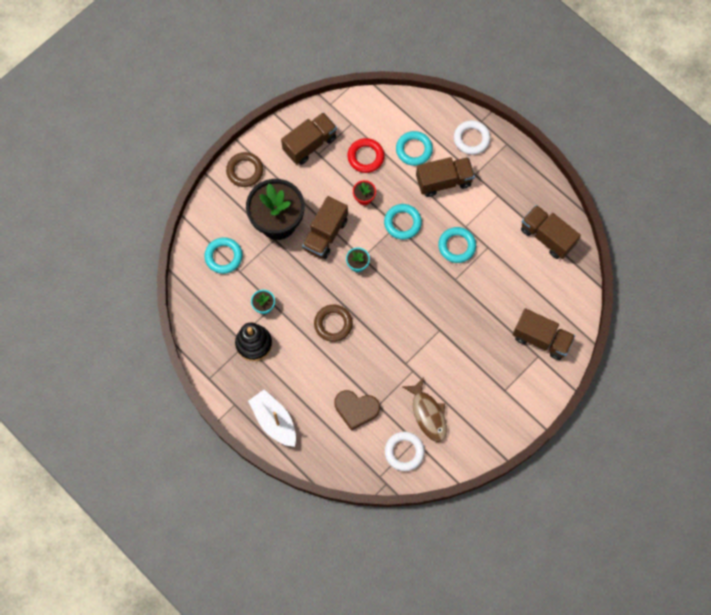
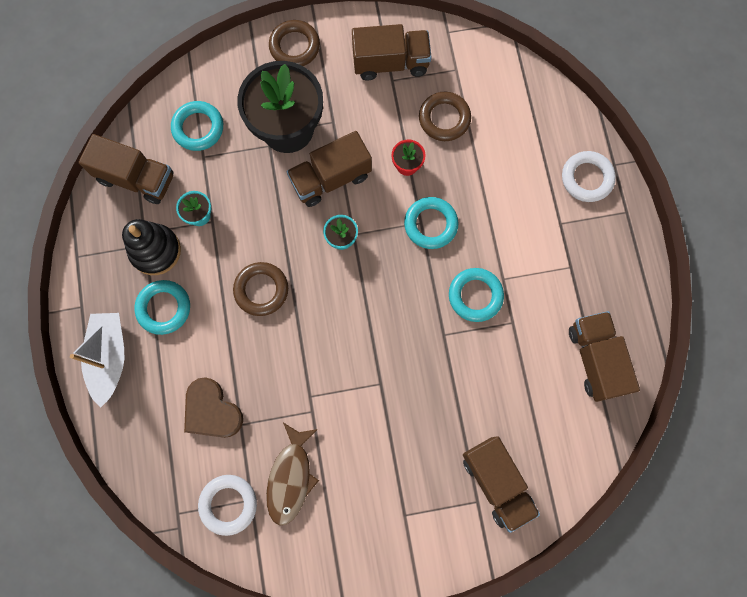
camera: 35 degrees right, 5 degrees up
(365, 157) = (444, 118): red ring -> brown ring
(414, 150) = (507, 147): turquoise ring -> turquoise ring (164, 308)
(444, 181) = (516, 207): brown truck -> brown truck (136, 178)

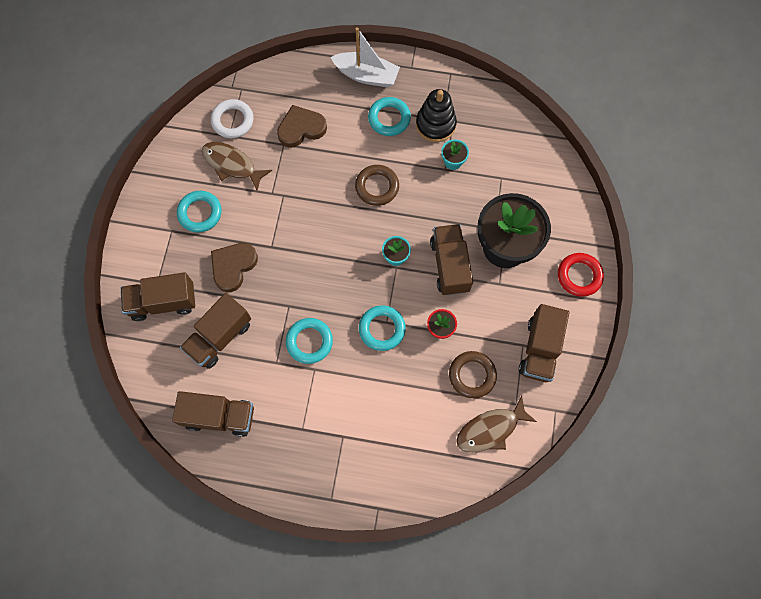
camera: 110 degrees right, 5 degrees down
(136, 178) = (499, 127): brown truck -> brown truck (220, 337)
(198, 128) = (527, 181): turquoise ring -> turquoise ring (200, 213)
(294, 46) = (579, 276): brown ring -> red ring
(421, 418) = (233, 266): none -> brown heart
(492, 85) = (490, 429): none -> brown fish
(587, 178) = (374, 477): white ring -> none

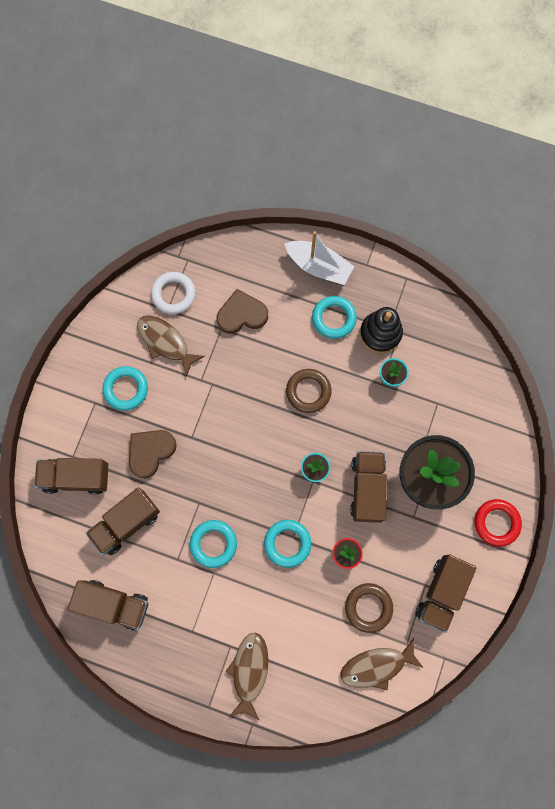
camera: 10 degrees right, 5 degrees up
(366, 457) = (249, 671): none -> brown fish

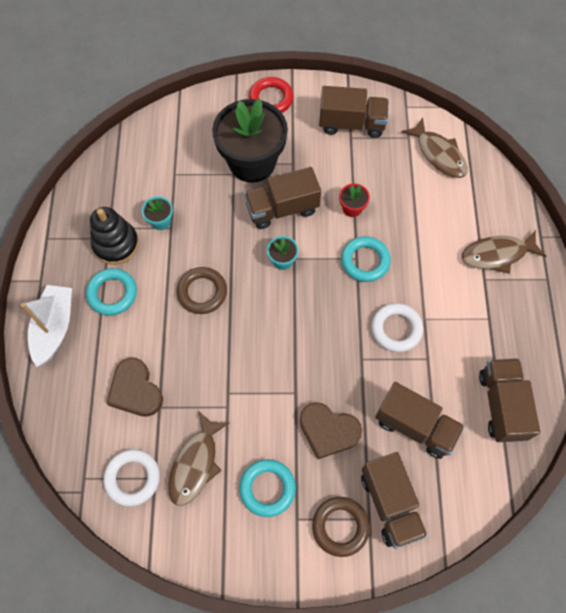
camera: 110 degrees left, 10 degrees down
(213, 544) = (396, 329): turquoise ring -> white ring
(368, 607) = (391, 175): brown ring -> brown ring (340, 526)

